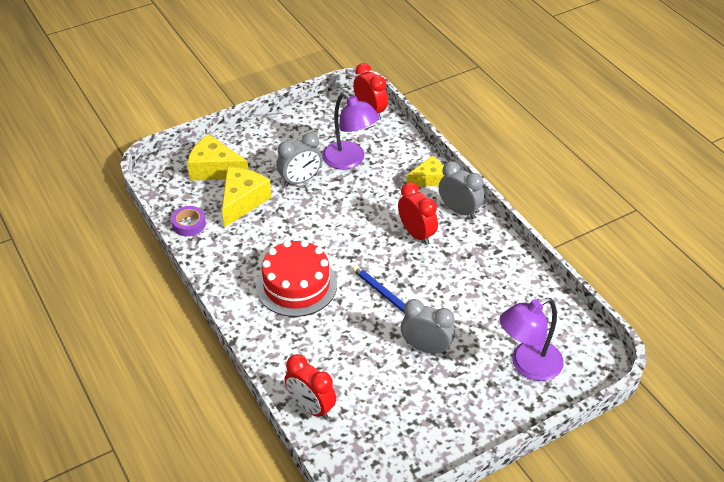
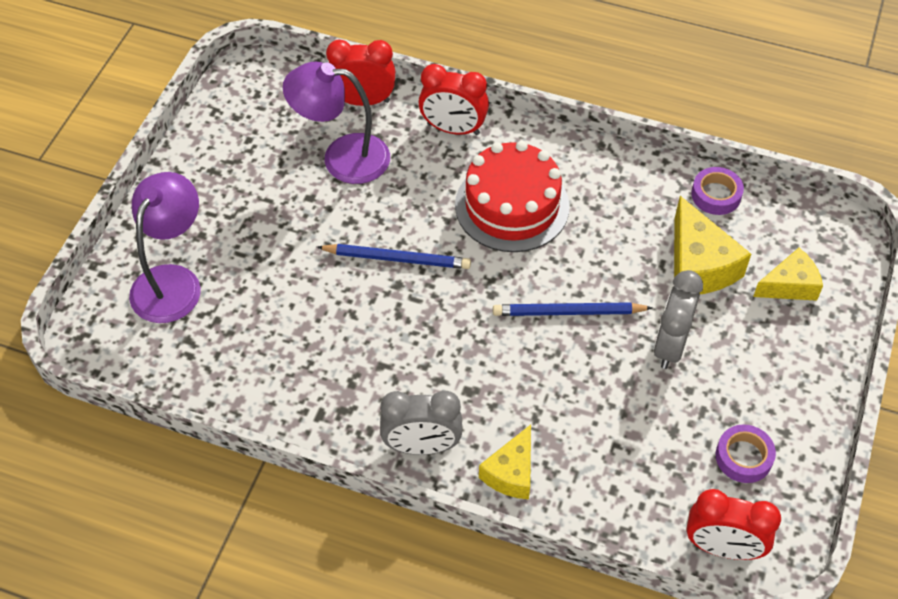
camera: 140 degrees right, 10 degrees up
(215, 169) = (789, 285): yellow cheese -> yellow cheese, size x0.65
(323, 129) = (743, 457): none -> purple tape
(329, 220) = (568, 312): none -> blue pencil
(349, 160) = (647, 426): purple lamp -> purple lamp (342, 157)
(416, 234) = (443, 368): red clock -> red clock (453, 129)
(426, 348) = (302, 229): grey clock -> none

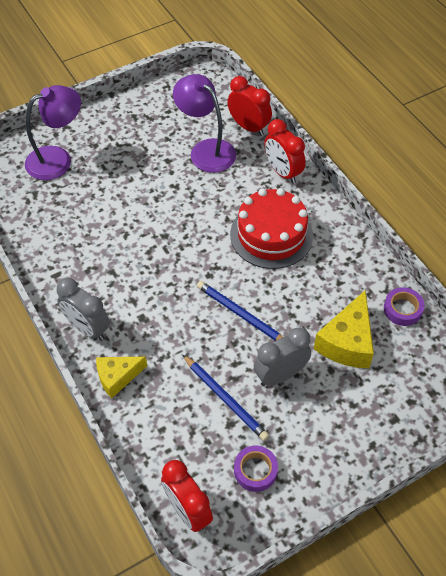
camera: 40 degrees right, 0 degrees up
(397, 258) = (178, 221): blue pencil -> blue pencil (225, 398)
(789, 285) = (393, 394): yellow cheese -> none

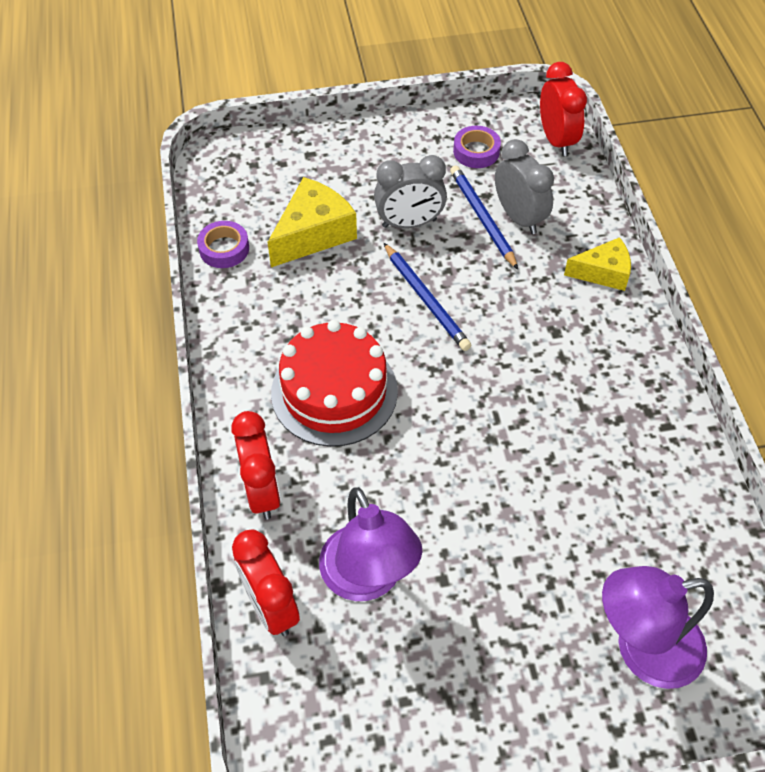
camera: 160 degrees left, 0 degrees up
(87, 328) = (631, 339): grey clock -> grey clock (519, 217)

